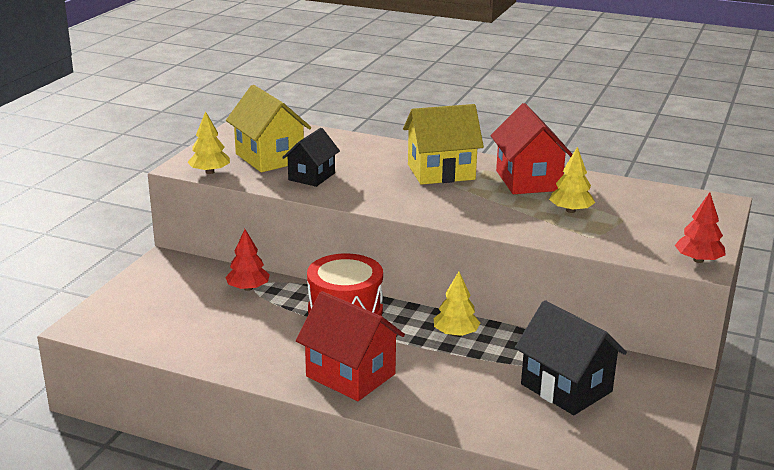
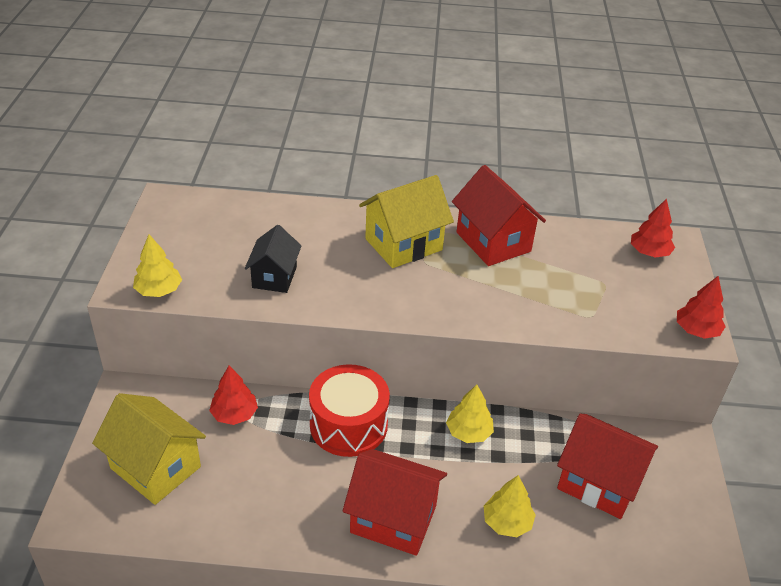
camera: 20 degrees left, 15 degrees up
(269, 158) = (215, 254): yellow house -> yellow house (155, 467)
(566, 388) = (598, 483): black house -> red house
(570, 210) = (552, 280): yellow tree -> yellow tree (507, 522)
(684, 206) = (649, 252): none -> red tree

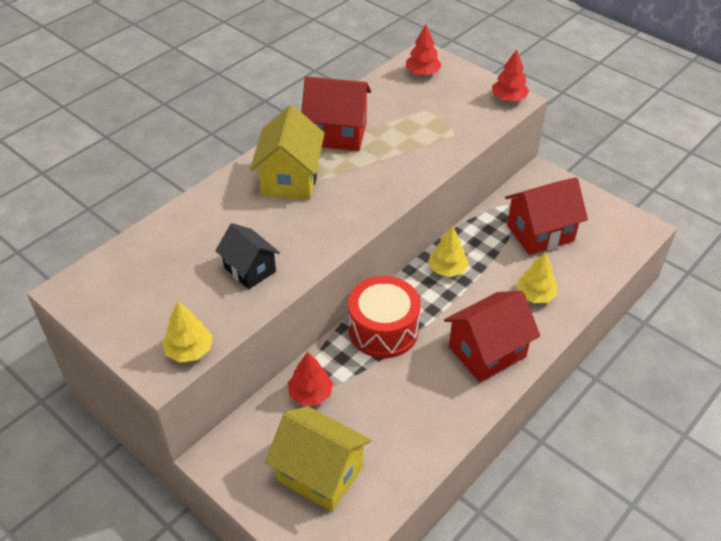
camera: 50 degrees left, 5 degrees up
(155, 467) = (320, 473): yellow house -> yellow house turned 45 degrees clockwise

